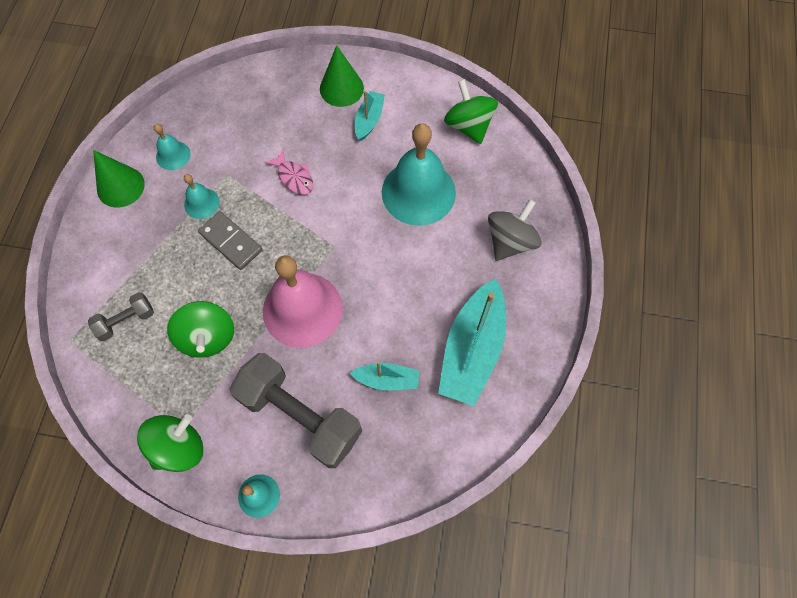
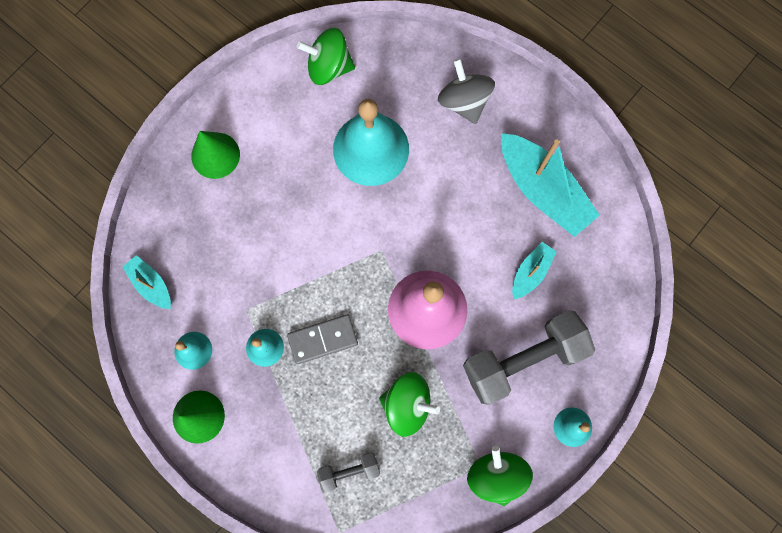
camera: 60 degrees left, 10 degrees up
(126, 321) = (349, 471): grey dumbbell -> grey dumbbell turned 75 degrees clockwise
(294, 177) = (288, 249): pink fish -> none
(369, 120) = (267, 149): turquoise boat -> turquoise boat (151, 284)

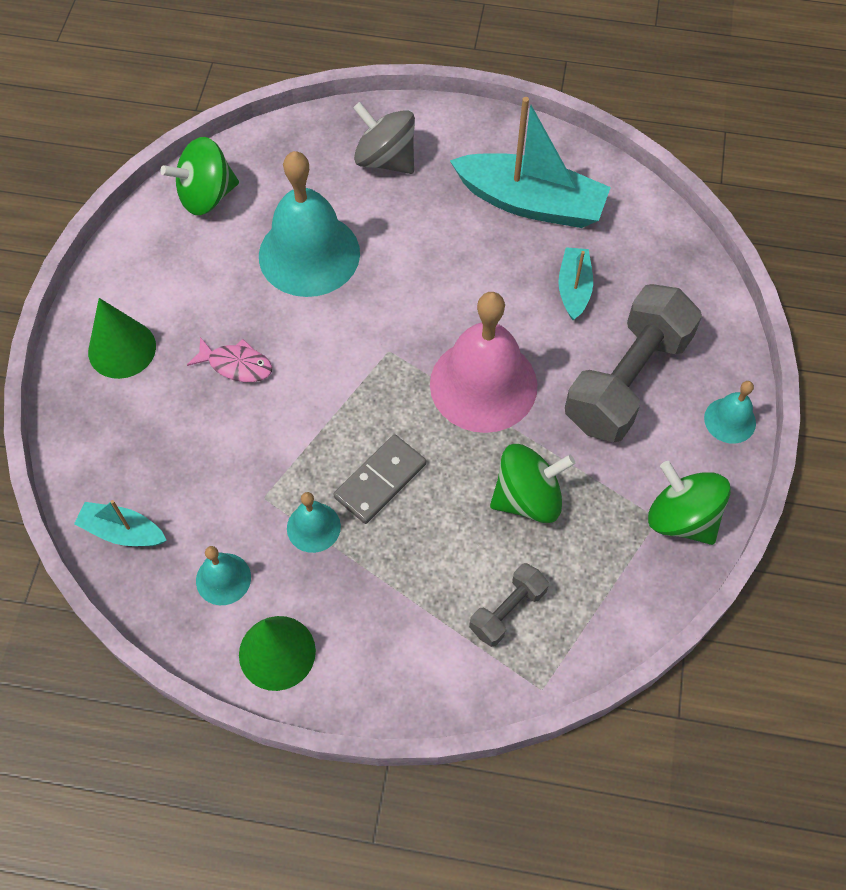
camera: 30 degrees left, 15 degrees down
(279, 206) = (236, 365): none -> pink fish

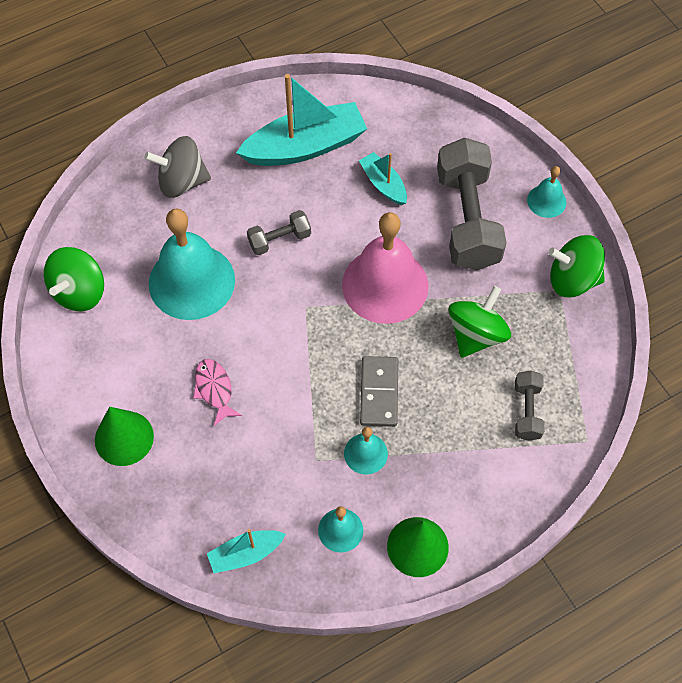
camera: 40 degrees left, 0 degrees up
(236, 365) = (214, 390): pink fish -> pink fish turned 90 degrees counterclockwise
(424, 272) = (279, 240): none -> grey dumbbell

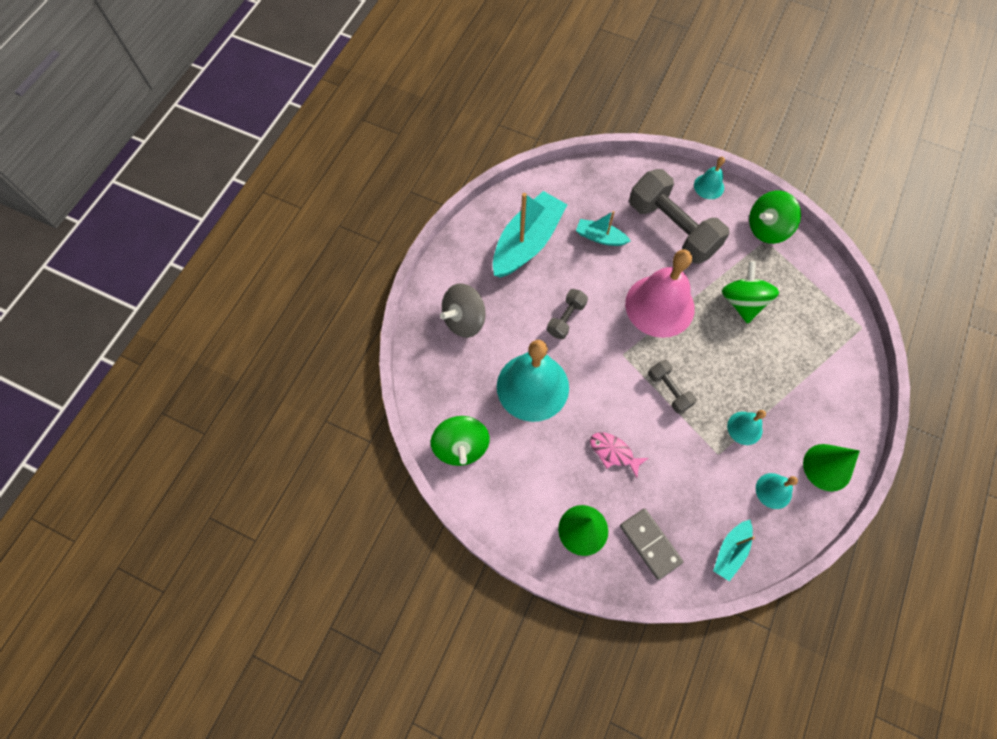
camera: 35 degrees left, 5 degrees up
(379, 393) = (718, 381): grey domino -> grey domino (650, 544)
(527, 411) = (813, 332): grey dumbbell -> grey dumbbell (669, 390)

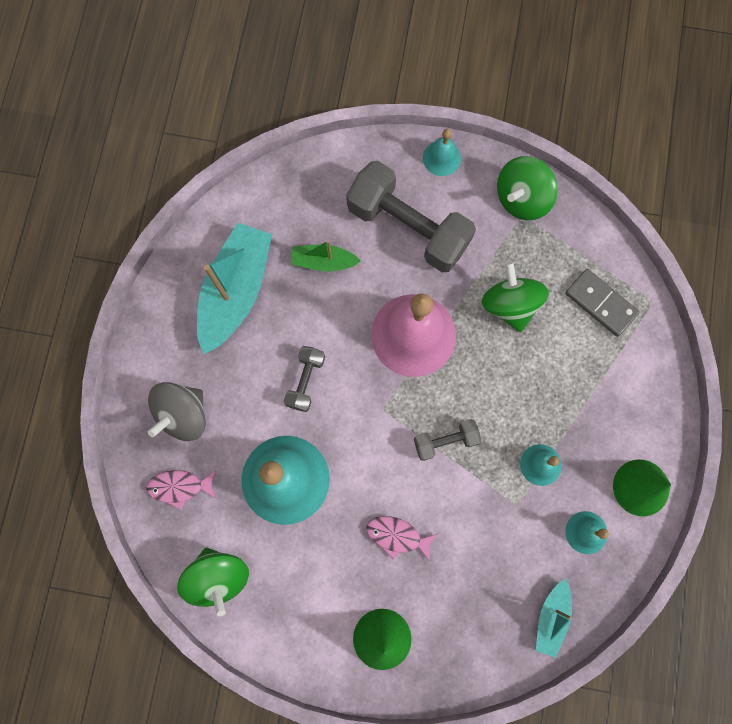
camera: 15 degrees left, 10 degrees up
(448, 371) = (180, 487): none -> pink fish
(600, 237) = (323, 262): turquoise boat -> green boat
(650, 544) = (461, 634): grey domino -> grey domino (600, 303)
(669, 390) = (445, 441): grey dumbbell -> grey dumbbell turned 60 degrees counterclockwise

